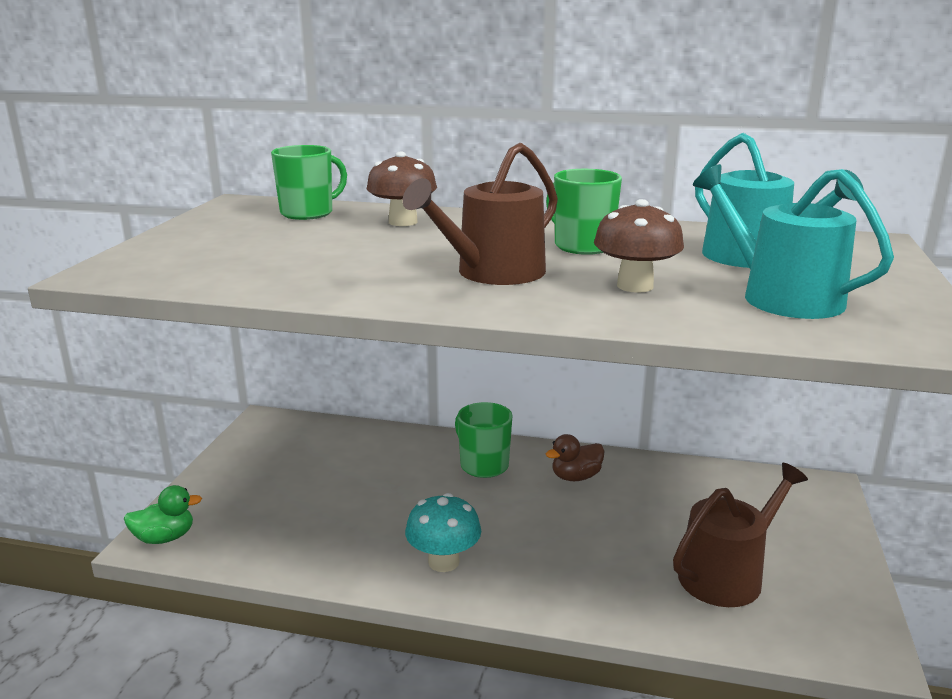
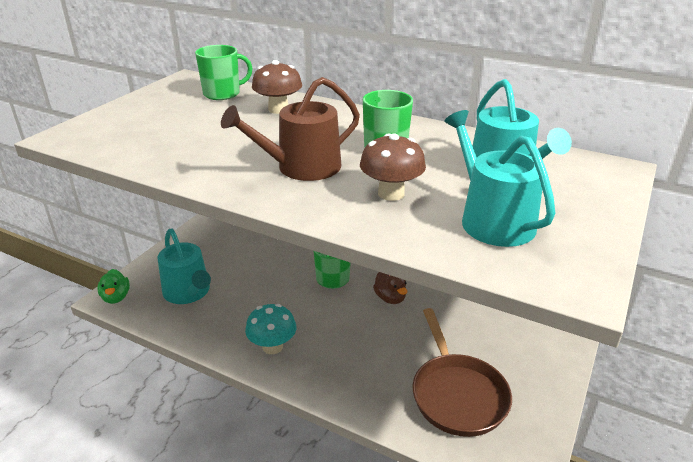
camera: 15 degrees right, 10 degrees up
(165, 538) = (116, 297): green duck -> green duck turned 75 degrees clockwise
(279, 514) = (188, 292): none -> turquoise watering can
(575, 477) = (390, 298): brown duck -> brown duck turned 105 degrees counterclockwise
(727, 574) = (457, 394): brown watering can -> brown pan

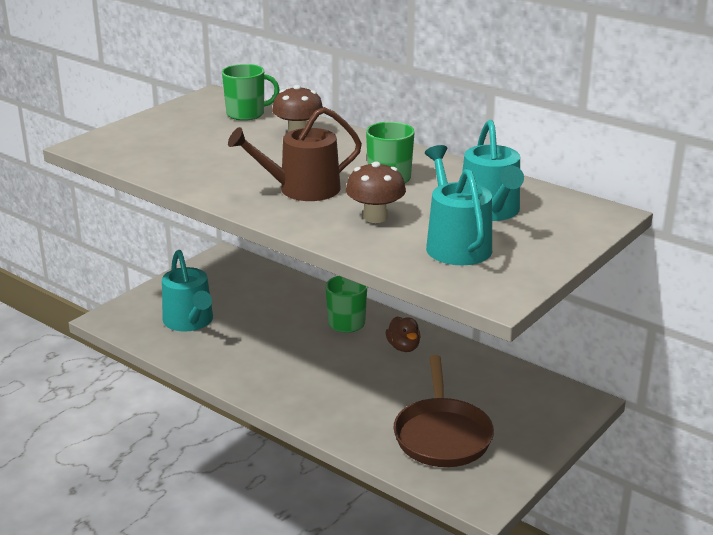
camera: 10 degrees right, 5 degrees down
(116, 297) = (115, 319): green duck -> none
(272, 346) = (266, 377): turquoise mushroom -> none

